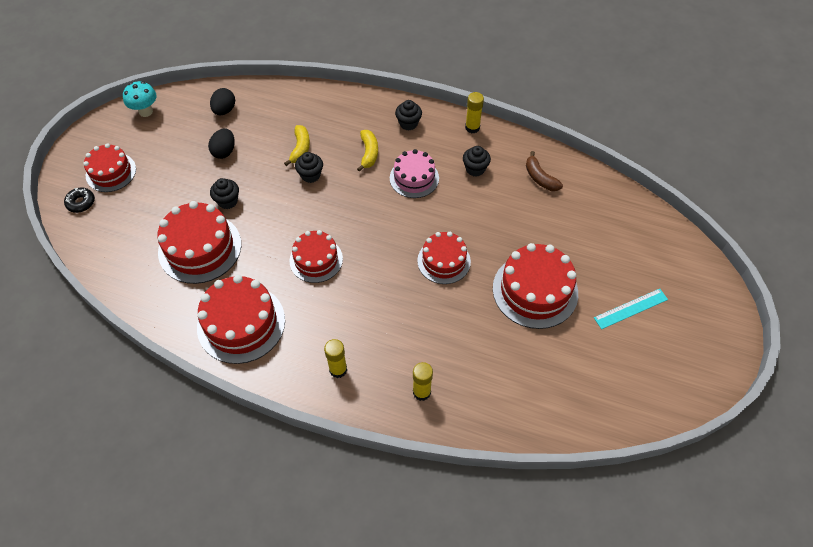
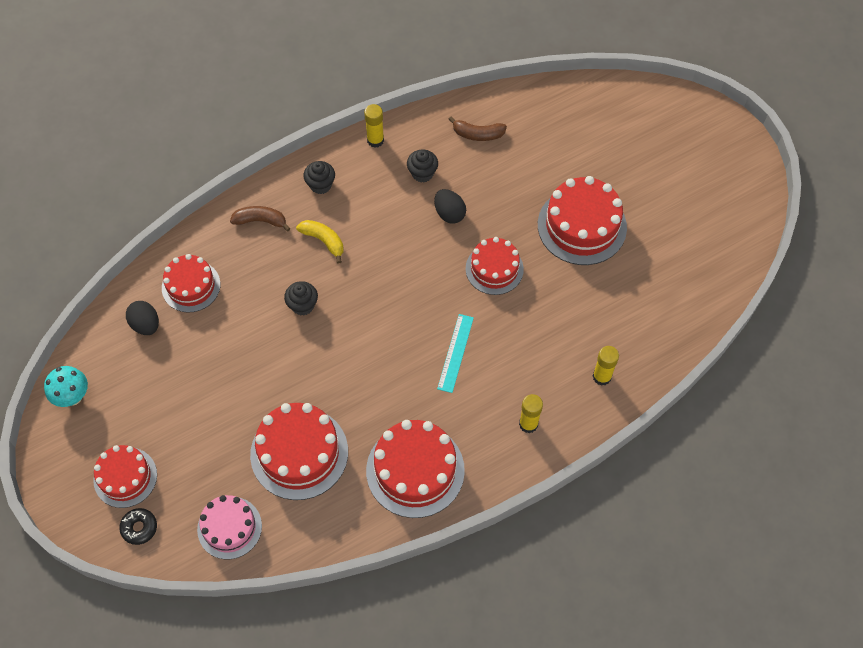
camera: 50 degrees left, 5 degrees up
(224, 151) = (200, 359): black egg -> black egg (449, 213)
(228, 201) = (266, 395): black cupcake -> none
(300, 149) = (262, 292): yellow banana -> none
(316, 259) = (402, 365): red cake -> red cake (191, 286)
(351, 113) = (260, 221): none -> brown banana
(414, 178) = (387, 226): pink cake -> pink cake (229, 527)
(631, 309) = (655, 175): turquoise ruler -> turquoise ruler (455, 353)

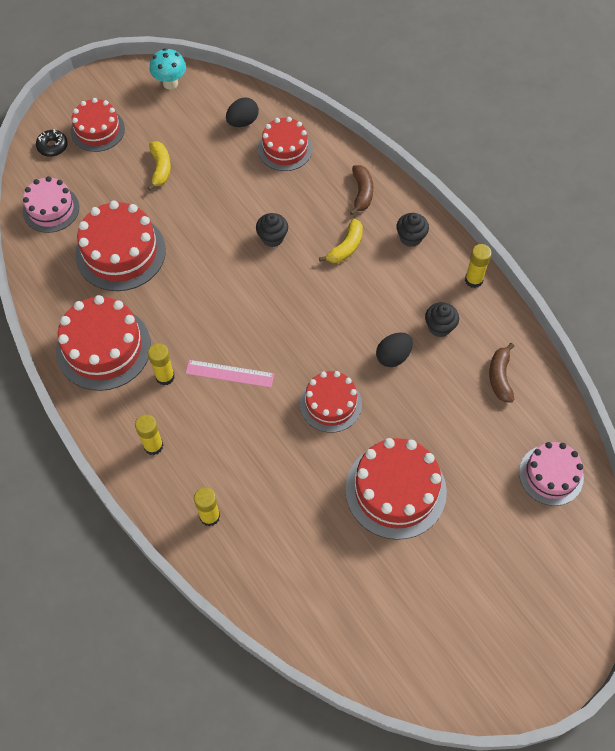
camera: 85 degrees right, 0 degrees up
(194, 410) = (160, 168): none -> yellow banana
(454, 412) = (165, 377): none -> yellow glue stick
(455, 353) = (229, 374): turquoise ruler -> pink ruler
(572, 112) = (551, 475): none -> pink cake

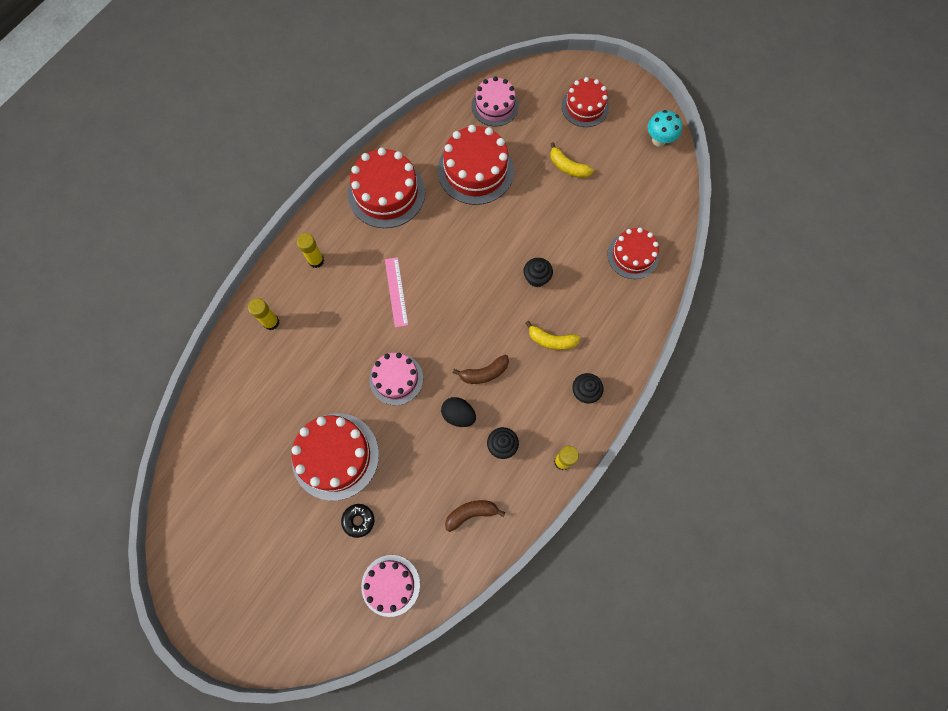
camera: 70 degrees right, 10 degrees up
(52, 146) = (554, 82): black donut -> black donut (358, 520)
(160, 168) = (568, 167): yellow banana -> yellow banana turned 60 degrees clockwise
(165, 377) = (377, 246): yellow glue stick -> none
(242, 122) = (645, 211): black egg -> none
(330, 404) = (396, 379): red cake -> pink cake
(362, 193) = (614, 335): brown banana -> brown banana (484, 373)

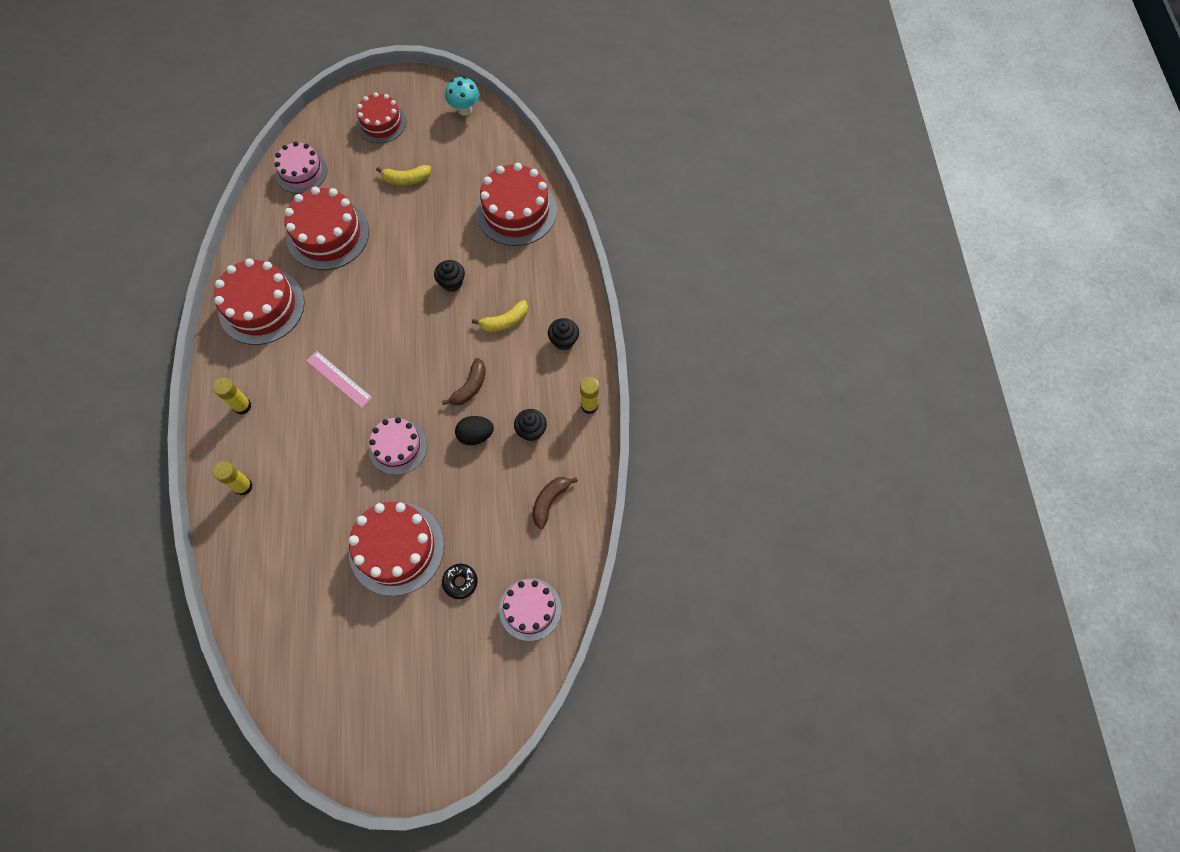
camera: 40 degrees left, 5 degrees down
(632, 255) = (516, 211): red cake -> red cake, size x1.56

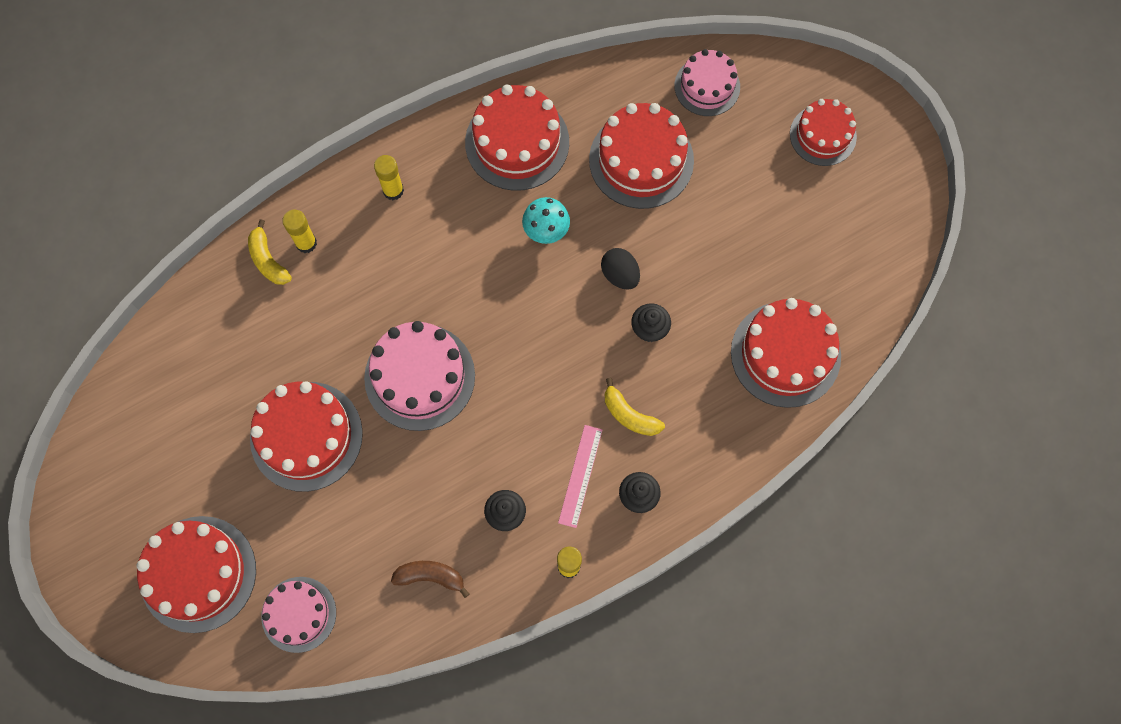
camera: 65 degrees right, 5 degrees up
(339, 379) = (470, 271): pink ruler -> pink ruler (580, 475)
(398, 447) = (419, 377): pink cake -> pink cake, size x1.56
(406, 179) = (760, 205): yellow banana -> yellow banana (268, 260)
(459, 676) = (198, 574): none -> red cake
(460, 582) = (297, 523): black donut -> none
(465, 110) = (897, 220): turquoise mushroom -> turquoise mushroom (546, 232)
(470, 387) = (527, 417): brown banana -> none
(475, 435) = (472, 454): black egg -> black egg (620, 275)

